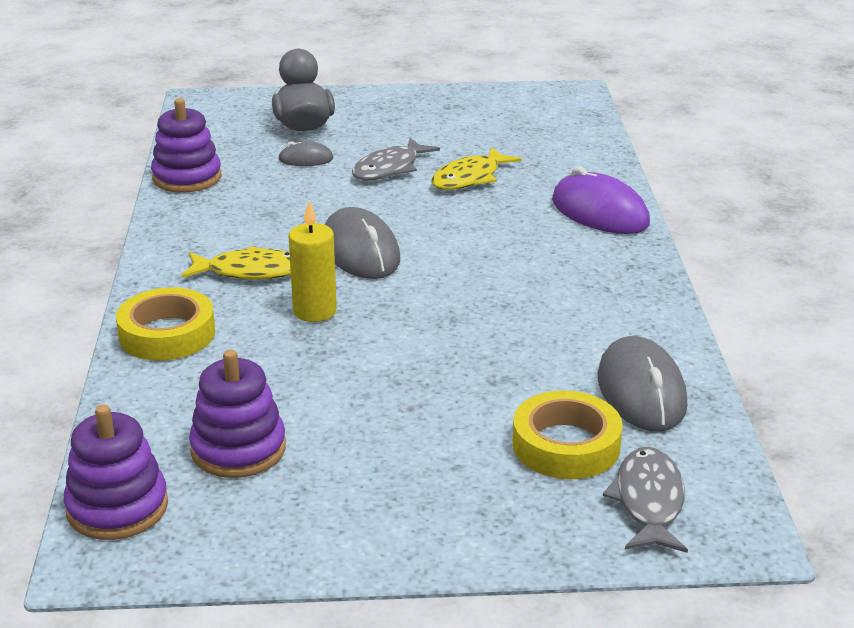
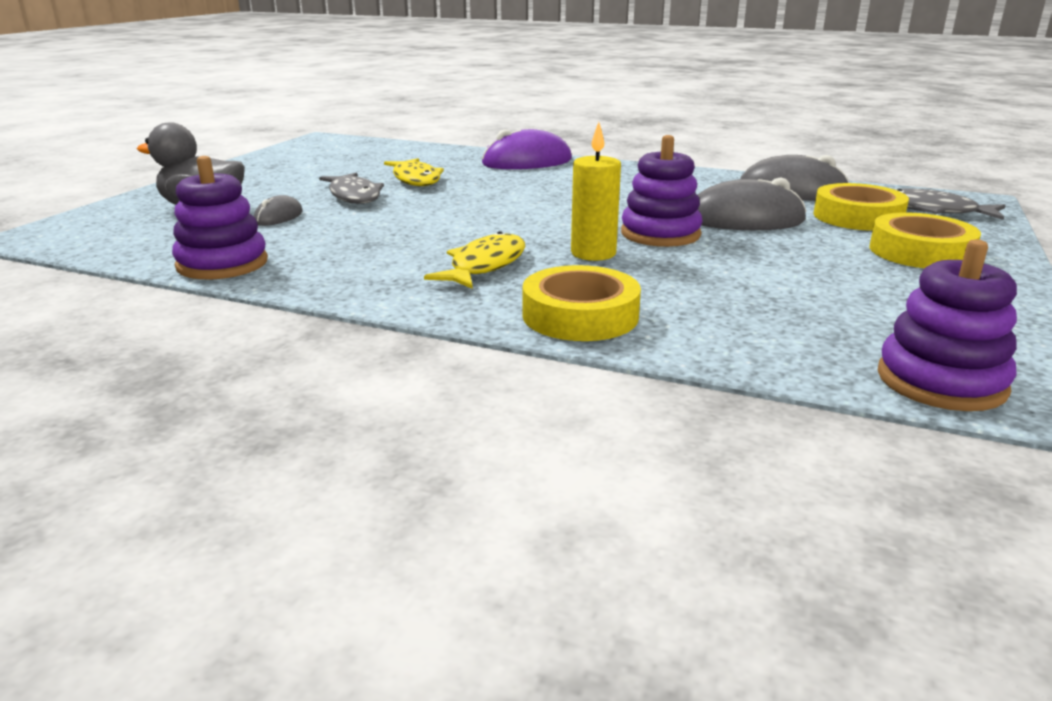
camera: 65 degrees left, 5 degrees down
(238, 449) = (834, 313): purple stacking toy -> purple stacking toy (660, 234)
(360, 251) = (498, 225): grey mouse -> grey mouse (744, 219)
(458, 493) = (920, 252): none -> yellow tape

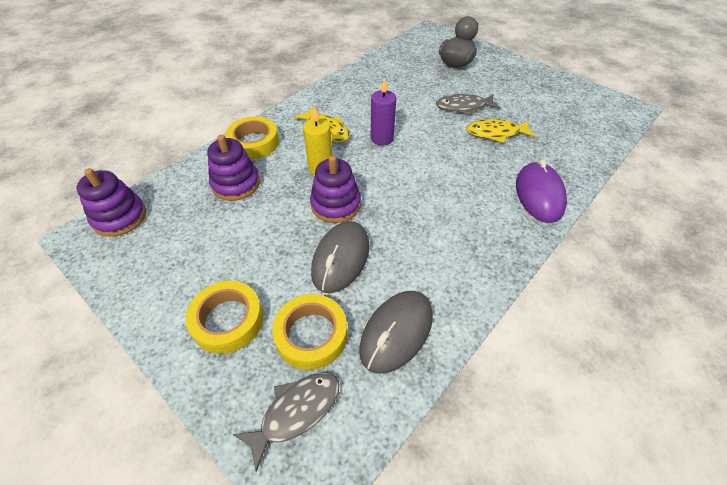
camera: 110 degrees right, 25 degrees up
(222, 264) = (370, 67): purple stacking toy -> purple stacking toy (236, 184)
(278, 217) = (432, 82): grey mouse -> none
(478, 229) = (382, 138): none -> purple candle

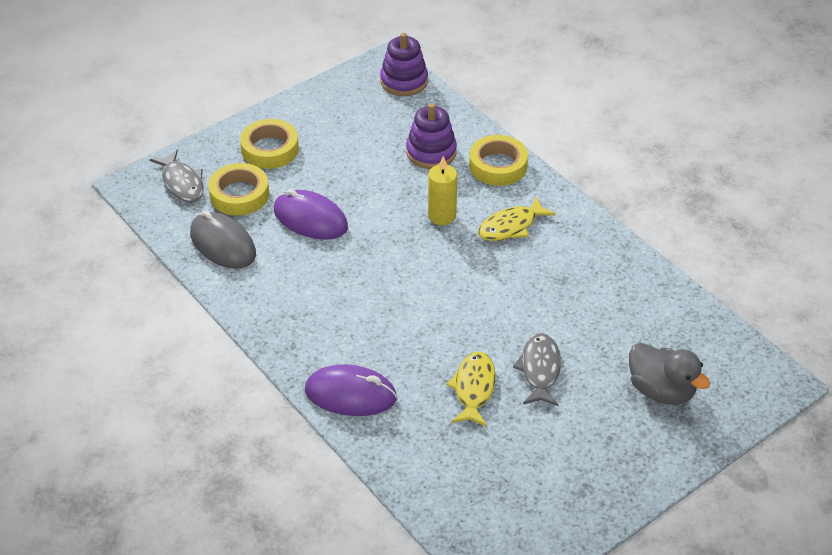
camera: 100 degrees right, 5 degrees down
(335, 204) = (381, 222): purple stacking toy -> none
(341, 259) = (310, 219): grey mouse -> purple mouse
(382, 138) = (484, 273): purple candle -> none

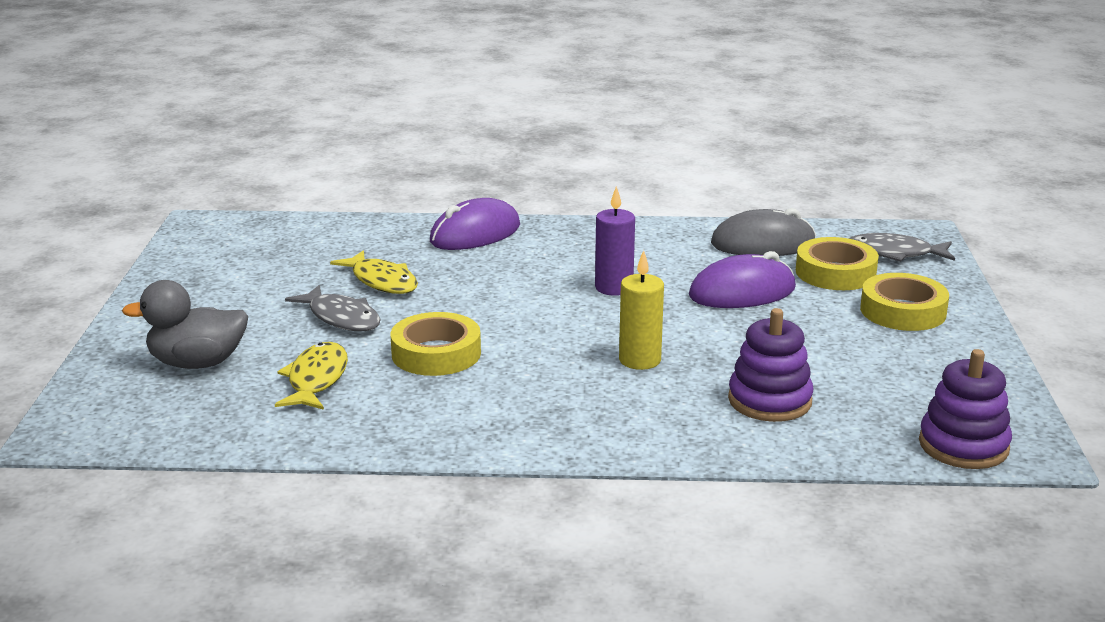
camera: 130 degrees right, 20 degrees down
(363, 275) = (614, 288): none -> purple candle
(498, 165) = (680, 434): yellow tape -> yellow tape (436, 353)
(511, 226) = (557, 392): yellow fish -> yellow fish (316, 379)

